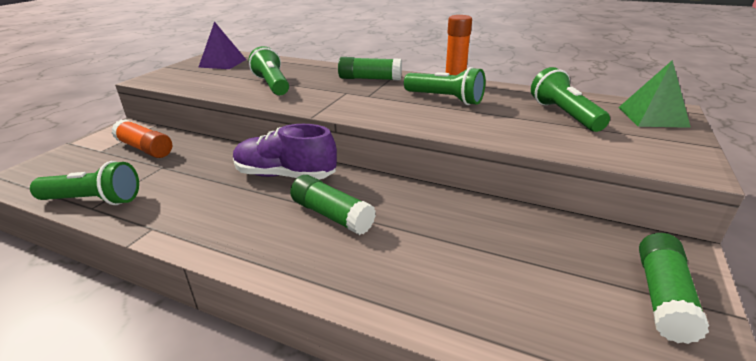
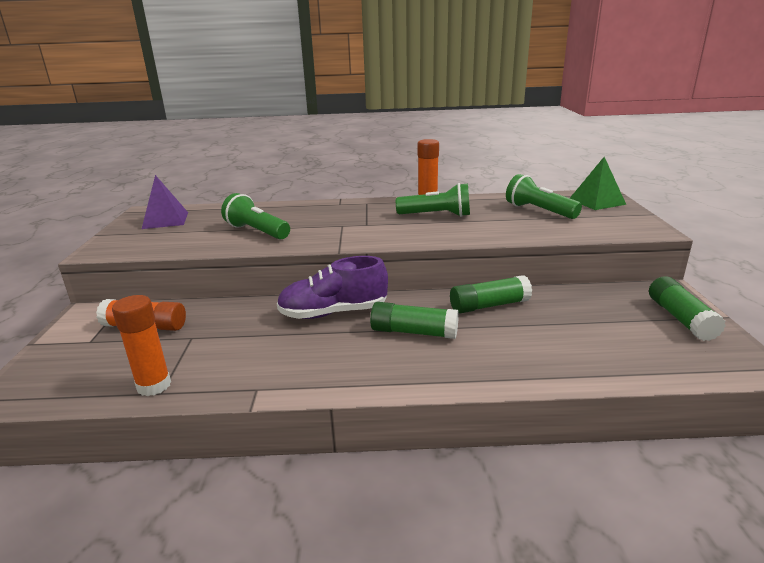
camera: 25 degrees left, 5 degrees down
(94, 200) = (154, 385): green flashlight -> orange glue stick
(370, 79) = (348, 210): green glue stick -> green glue stick (489, 305)

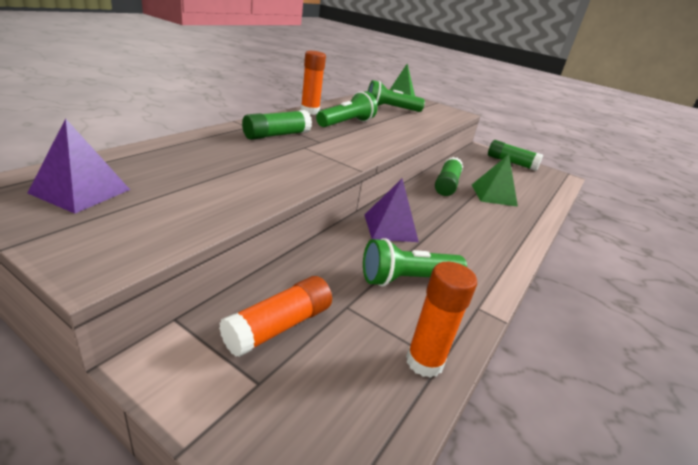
camera: 60 degrees left, 5 degrees up
(257, 231) = (246, 173): green flashlight -> green flashlight (407, 279)
(333, 313) = (390, 228): purple shoe -> purple pyramid
(414, 332) = (455, 218): green glue stick -> green glue stick (276, 135)
(529, 335) = (493, 195): none -> green pyramid

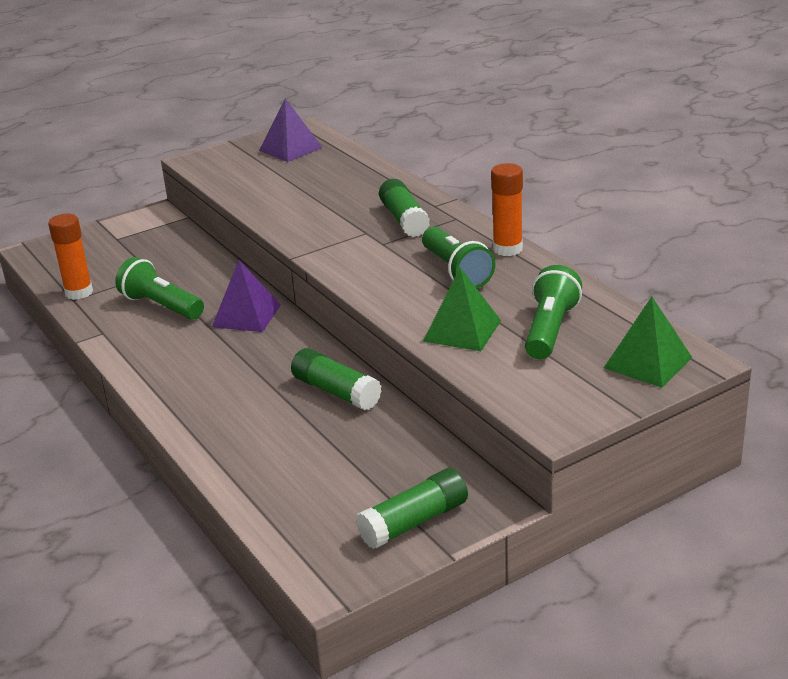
camera: 120 degrees right, 0 degrees up
(278, 326) = (154, 247): orange glue stick -> none
(407, 279) = (161, 306): green flashlight -> green flashlight turned 60 degrees counterclockwise
(493, 195) = (289, 431): green pyramid -> green pyramid (462, 330)

